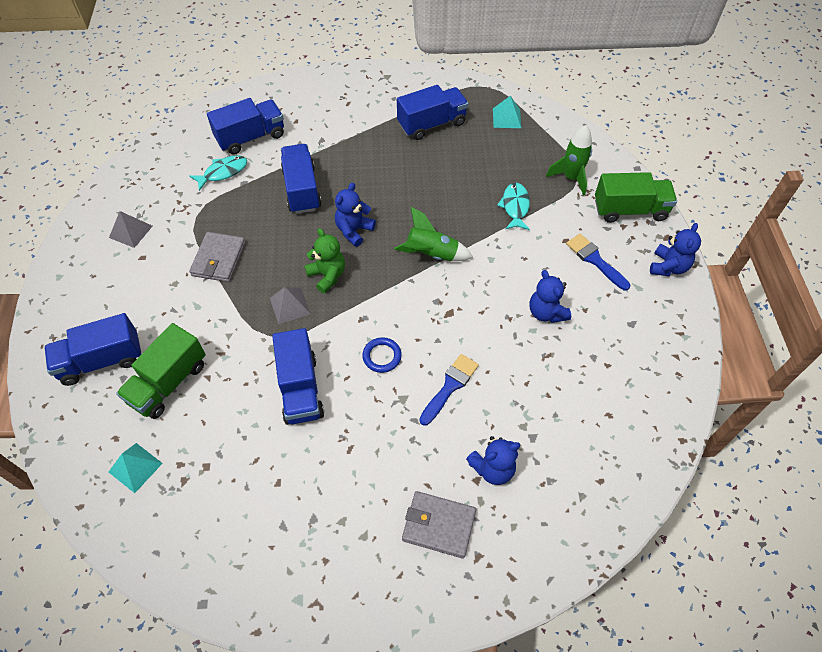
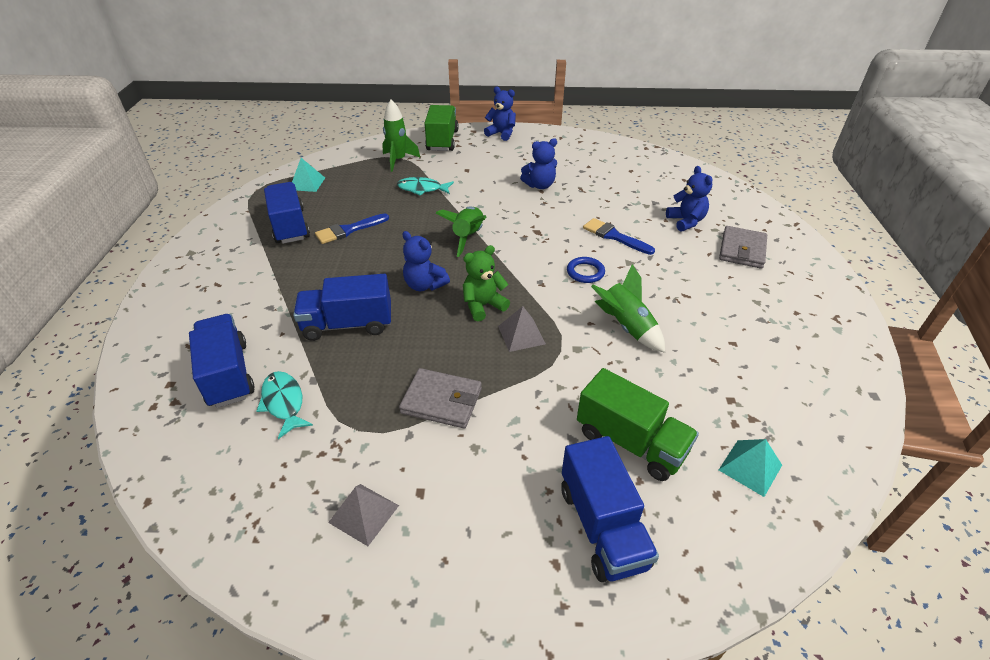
camera: 85 degrees left, 15 degrees down
(300, 389) = (626, 327): blue truck -> green rocket
(595, 260) = (490, 160): blue brush -> blue brush (349, 230)

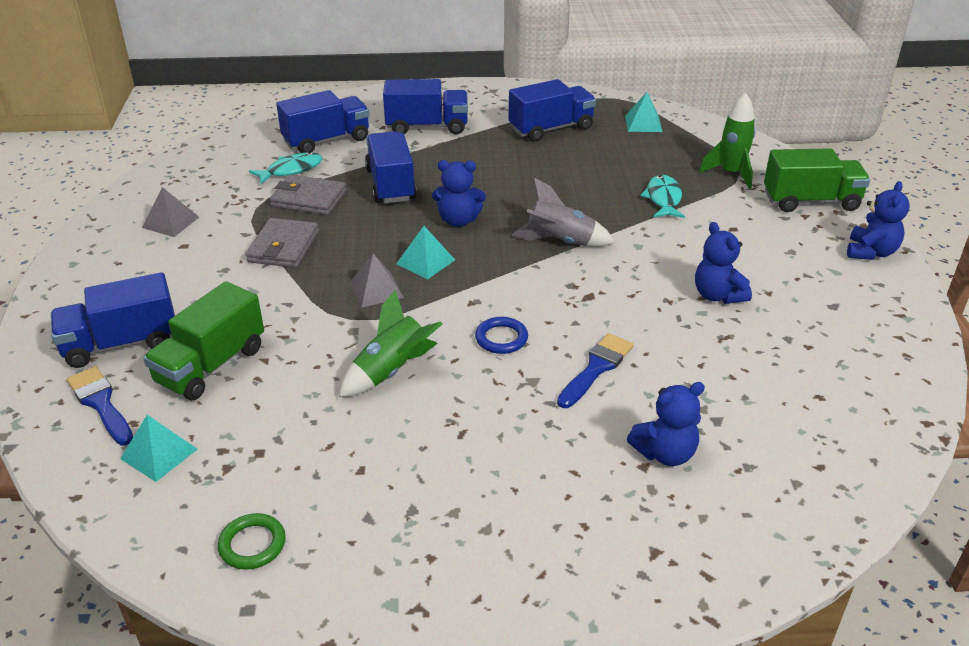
camera: 85 degrees right, 5 degrees down
(241, 298) = (427, 127): none -> blue truck
(349, 230) = (553, 162): blue brush -> blue brush (101, 403)
(424, 285) = (458, 220): blue teddy bear -> blue teddy bear turned 120 degrees counterclockwise
(468, 237) = (560, 242): green rocket -> grey rocket
(483, 306) = (425, 261): green teddy bear -> turquoise pyramid
(742, 250) = (594, 516): grey wallet -> grey wallet (309, 199)
(821, 397) = (252, 544): none -> green ring

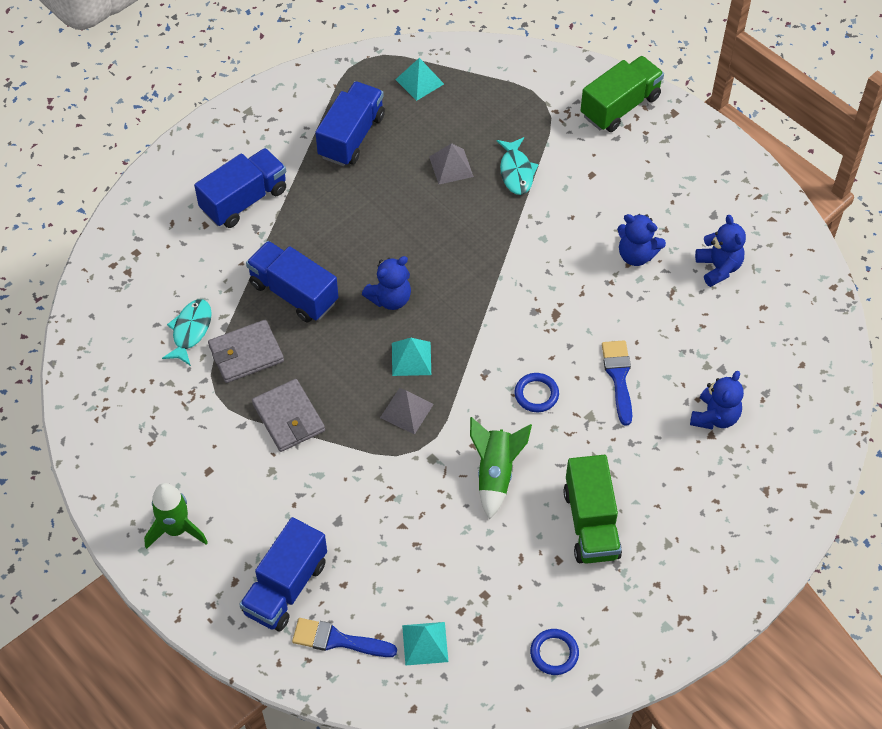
camera: 40 degrees left, 20 degrees up
(171, 222) = (165, 455): grey pyramid -> grey pyramid (451, 166)
(211, 365) = (372, 557): green truck -> green truck (591, 523)
(252, 544) = (554, 653): green ring -> blue ring
(326, 140) = (177, 274): blue truck -> none
(560, 242) = (486, 271): grey rocket -> none
(663, 199) = (516, 172): turquoise fish -> turquoise fish turned 150 degrees counterclockwise
(730, 173) = (539, 108): green rocket -> green rocket (176, 529)
(871, 252) = (699, 141): blue teddy bear -> blue teddy bear (718, 267)

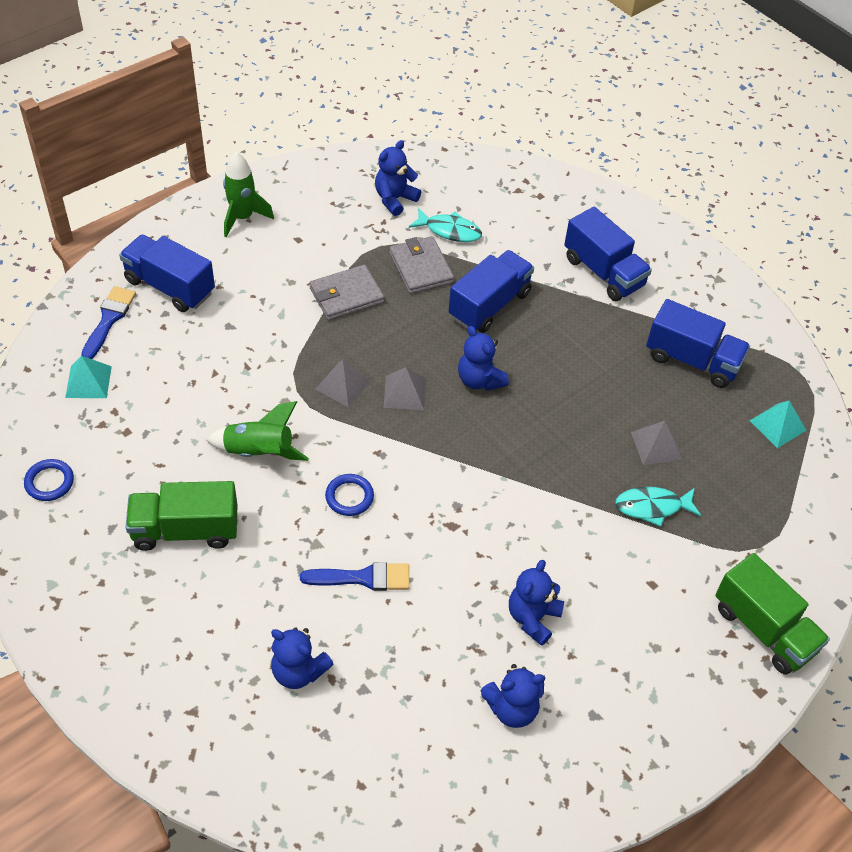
camera: 90 degrees right, 5 degrees down
(144, 383) = (395, 199): none -> blue teddy bear
(411, 358) = (404, 392): turquoise pyramid -> grey pyramid

